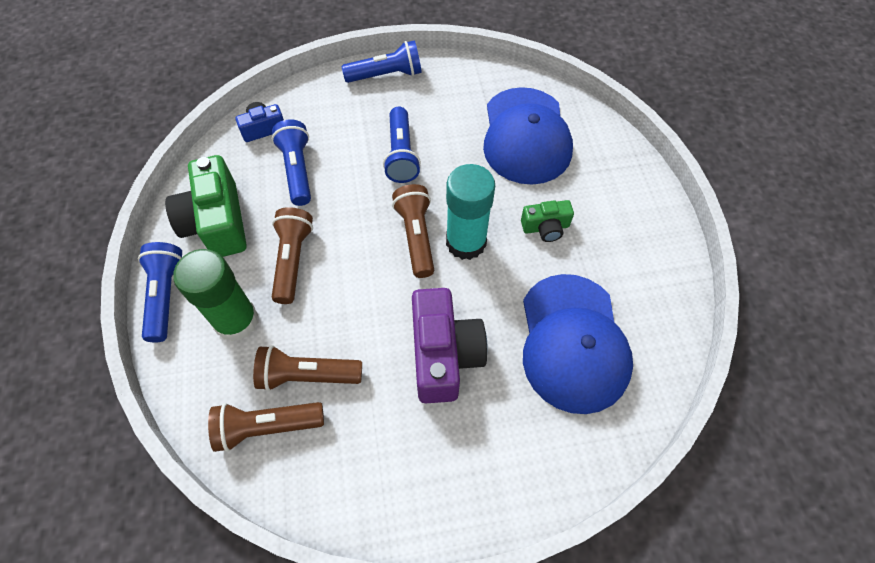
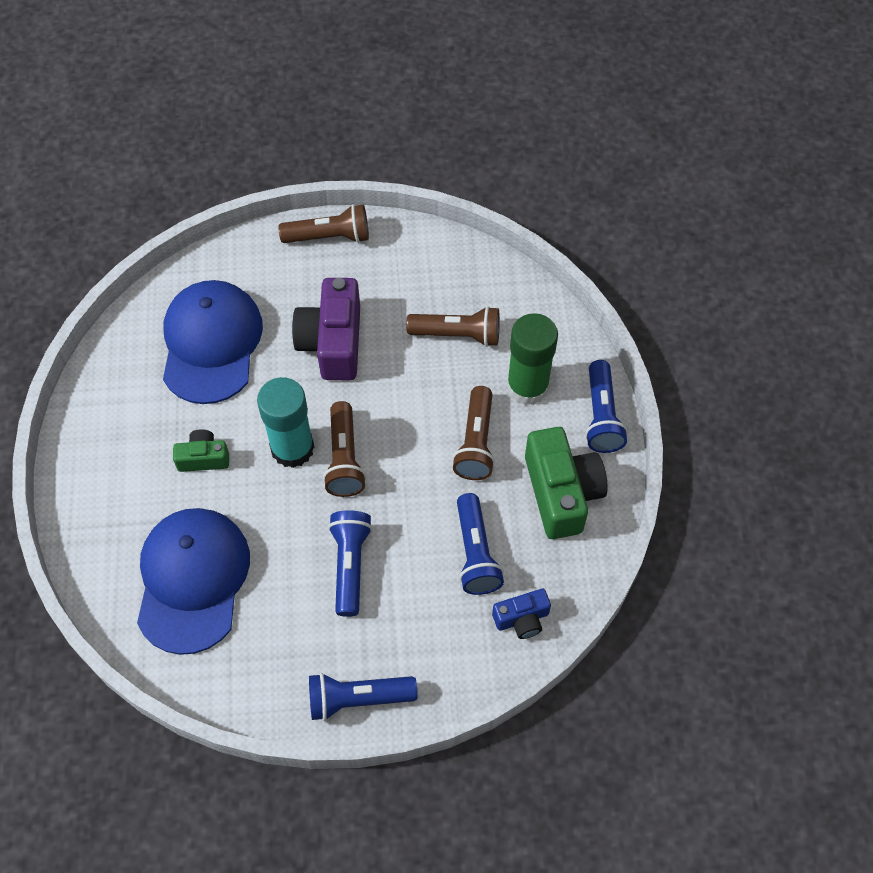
camera: 175 degrees left, 0 degrees up
(267, 427) = (491, 298): brown flashlight -> brown flashlight (329, 237)

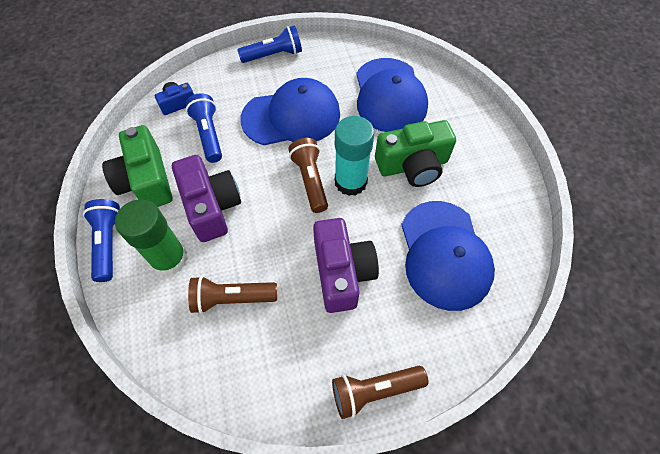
camera: 170 degrees right, 0 degrees up
(203, 458) = (413, 166): green camera -> green camera, size x1.88
(350, 565) = (291, 116): blue flashlight -> blue cap
(476, 443) = (211, 206): brown flashlight -> purple camera

